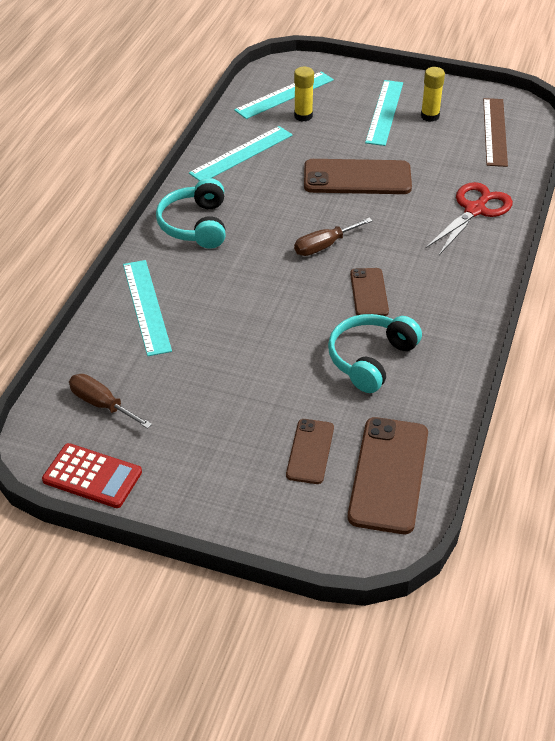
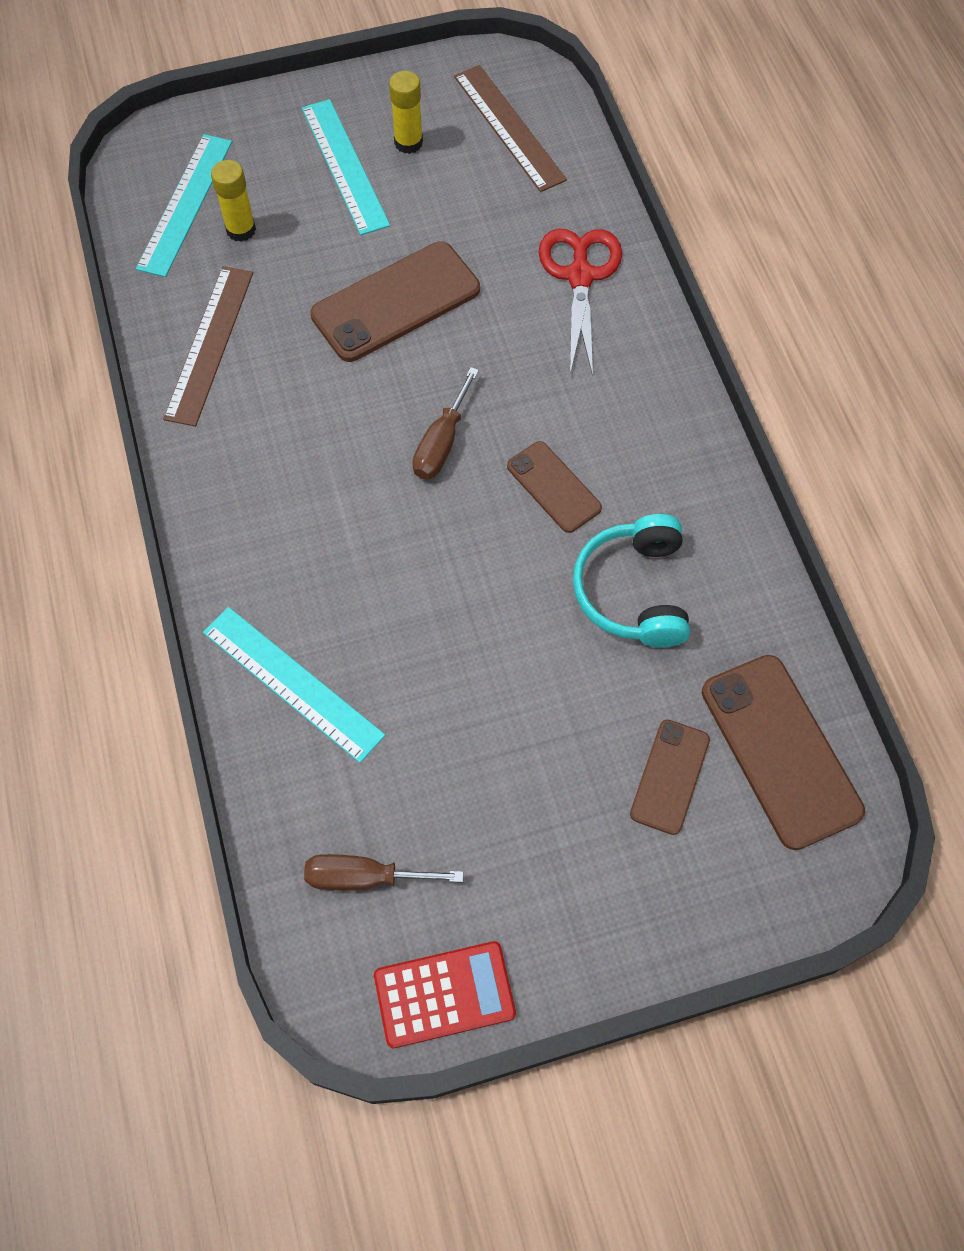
camera: 35 degrees left, 20 degrees up
(195, 225) = (246, 506): turquoise headphones -> none
(241, 154) = (209, 344): turquoise ruler -> brown ruler
(310, 451) = (670, 777): brown phone -> brown phone turned 45 degrees clockwise

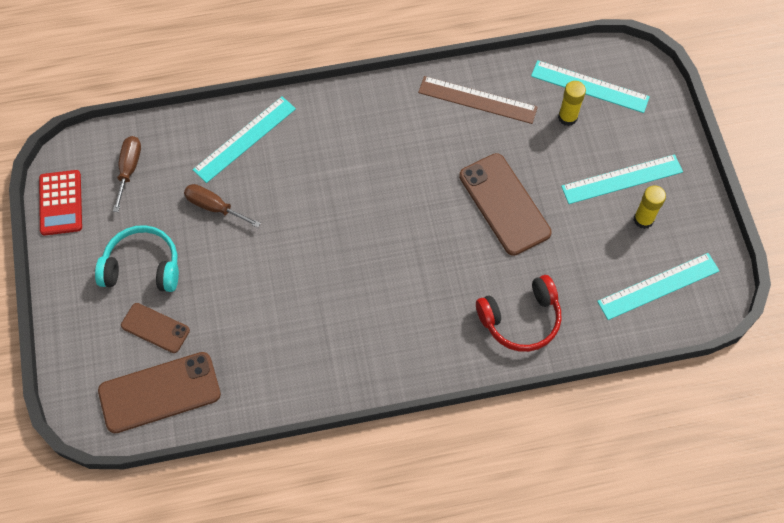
camera: 95 degrees right, 0 degrees up
(441, 443) = (394, 224): brown screwdriver -> brown screwdriver (214, 207)
(508, 128) = (658, 286): brown ruler -> turquoise ruler
(554, 487) = (355, 285): brown phone -> none
(580, 276) = (521, 319): red scissors -> red headphones
(633, 591) = (276, 323): turquoise headphones -> turquoise headphones (142, 266)

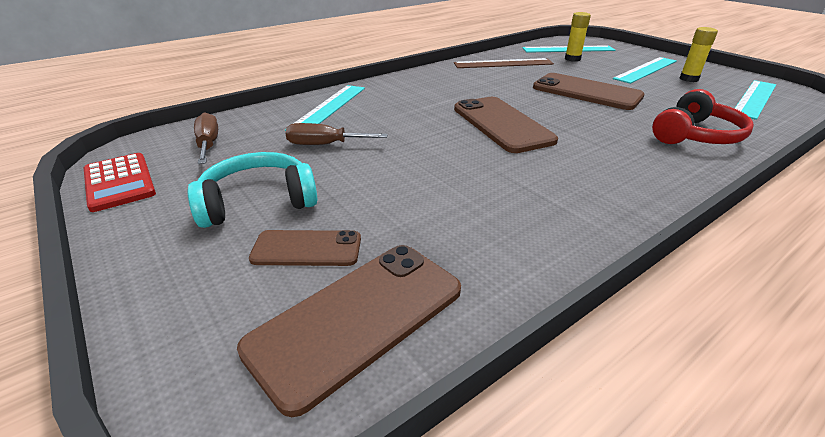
camera: 25 degrees left, 30 degrees down
(374, 233) = (502, 124): none -> brown phone

